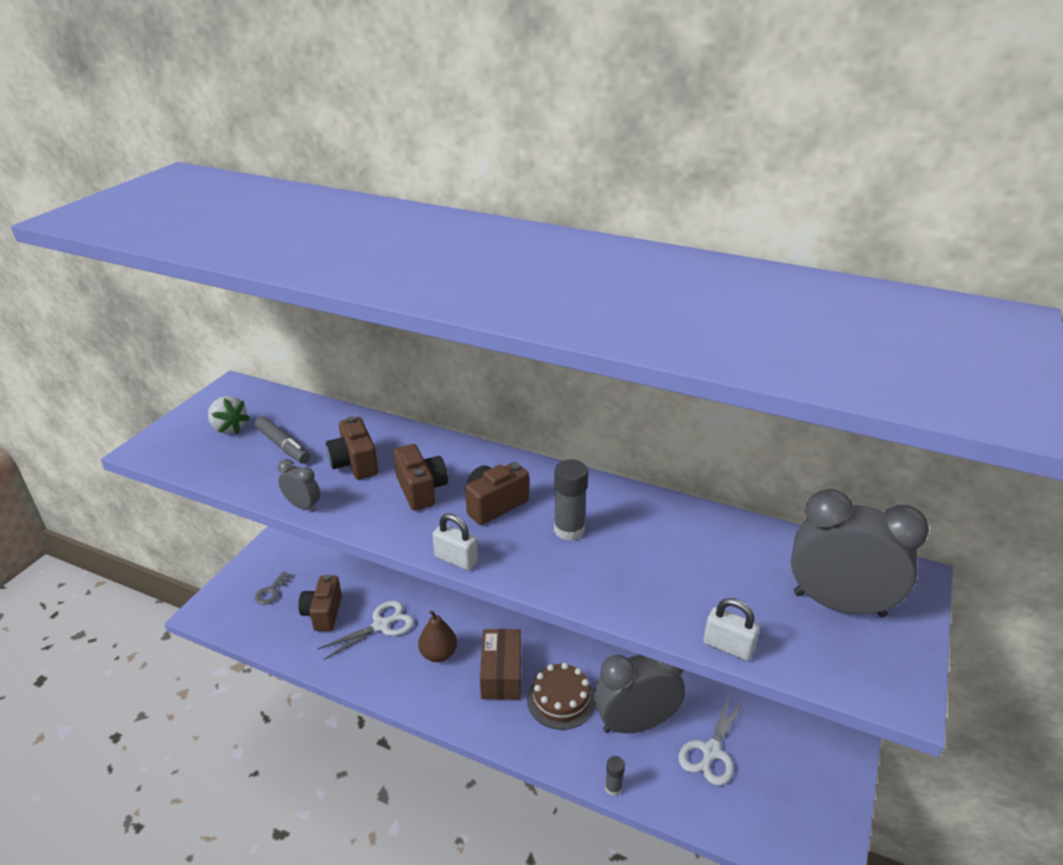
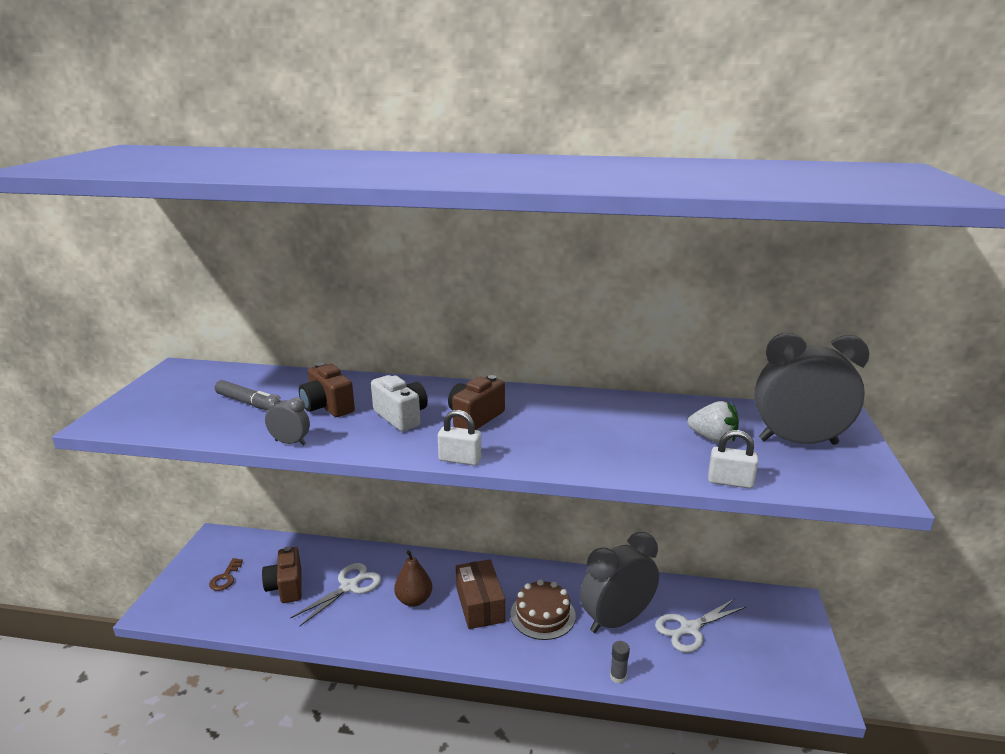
camera: 15 degrees left, 10 degrees down
(229, 428) = (186, 397): white strawberry -> white strawberry (713, 438)
(271, 591) = (225, 578): grey key -> brown key
(421, 490) = (401, 417): brown camera -> white camera
(569, 530) = (551, 426): grey glue stick -> none
(711, 751) = (689, 629): white scissors -> white scissors turned 45 degrees clockwise

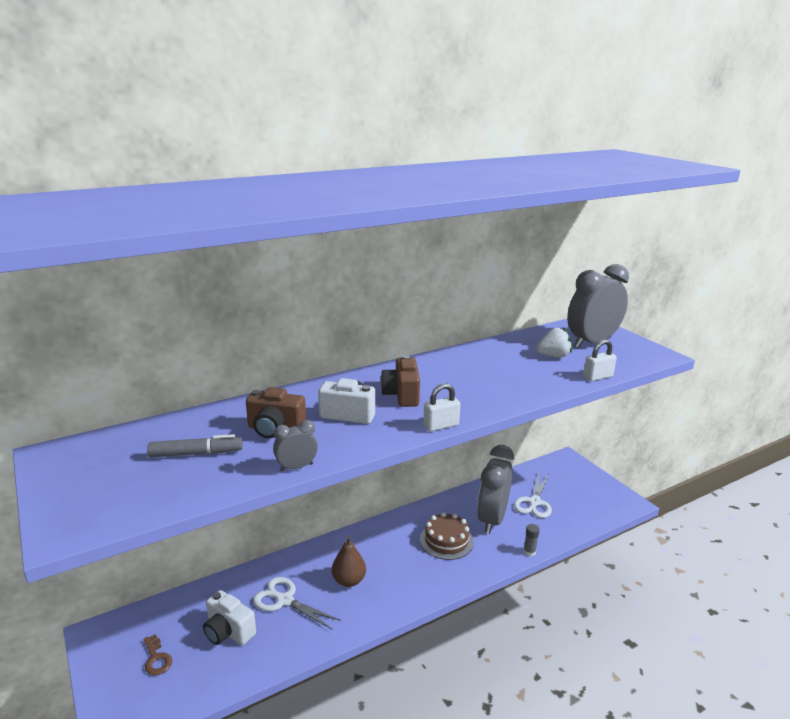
camera: 40 degrees left, 0 degrees up
(286, 587) = (228, 632): brown camera -> white camera
(349, 587) = (285, 600): white scissors -> white scissors turned 60 degrees counterclockwise
(480, 604) = (399, 557): brown box -> none

